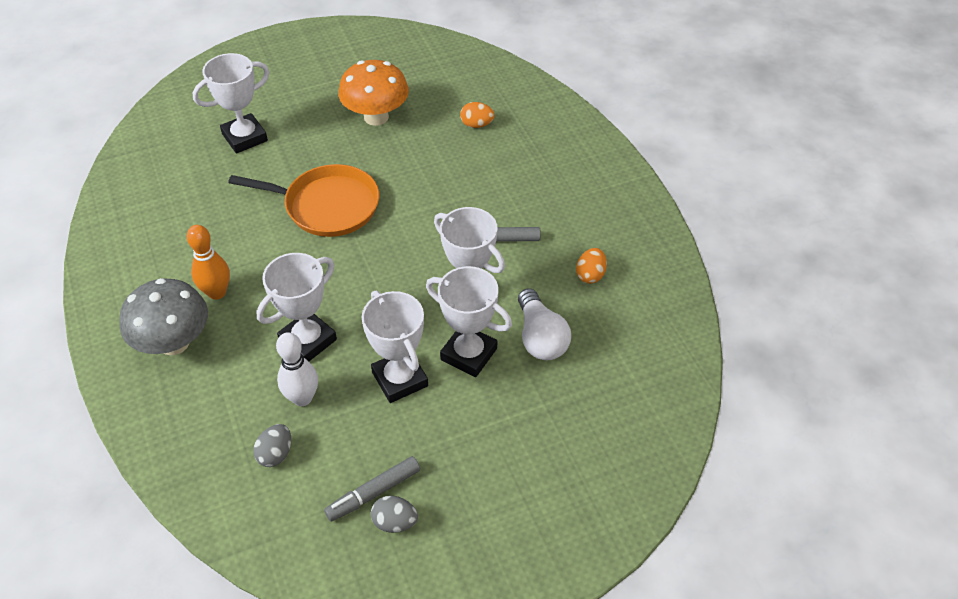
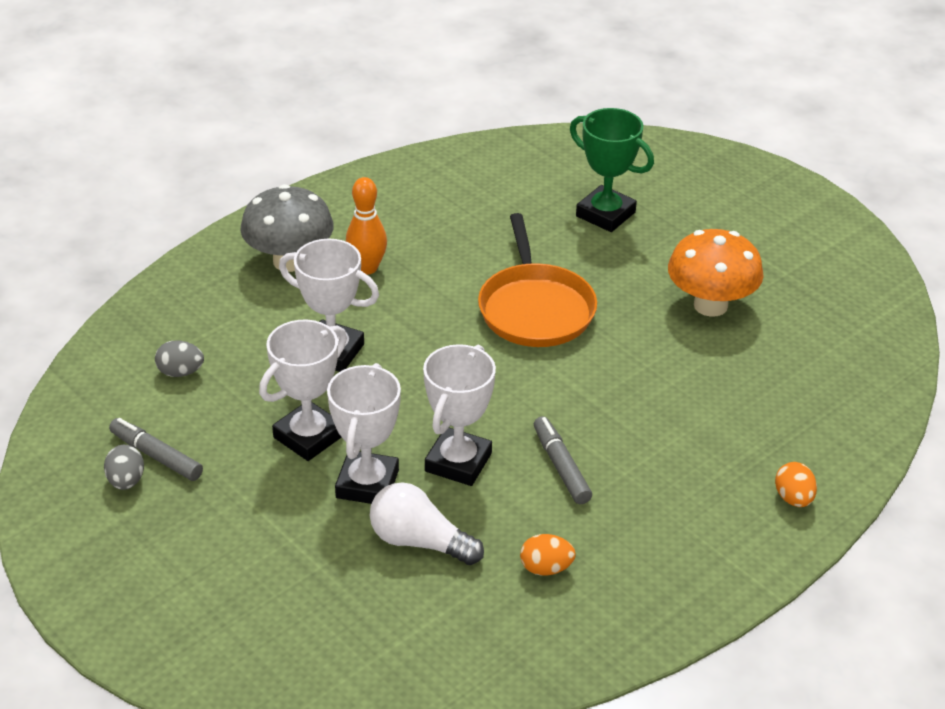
camera: 70 degrees right, 10 degrees down
(245, 137) = (605, 214): white trophy -> green trophy
(302, 398) = (255, 370): white bowling pin -> none
(476, 125) = (758, 397): orange egg -> orange egg (793, 498)
(540, 337) = (419, 542): white light bulb -> white light bulb turned 60 degrees clockwise

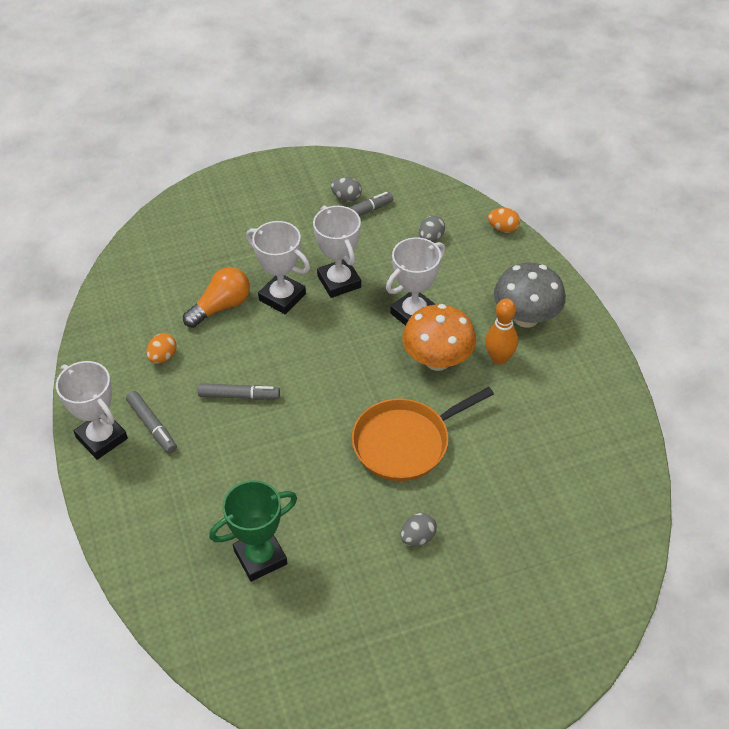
camera: 115 degrees right, 10 degrees up
(419, 542) = (221, 306): white light bulb -> orange light bulb
(458, 462) = (274, 345): white trophy -> white trophy (102, 438)
(535, 308) = (405, 442): orange pan -> orange pan turned 45 degrees counterclockwise
(605, 214) = (506, 539): green trophy -> green trophy (260, 557)
(648, 270) = (418, 537): none -> grey egg
(661, 531) = (152, 426): none -> grey marker
(710, 305) = (353, 562): orange mushroom -> orange mushroom (437, 360)
(793, 498) = (130, 514): orange egg -> orange egg (503, 228)

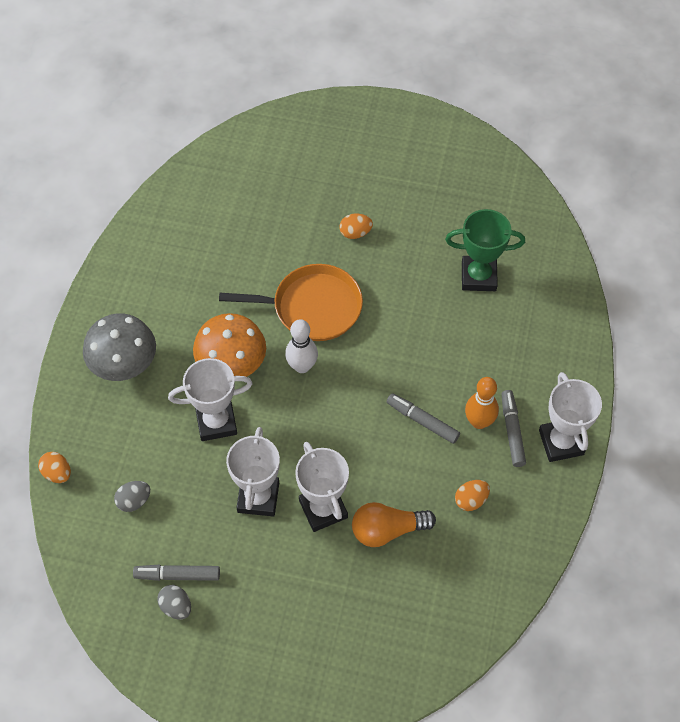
camera: 150 degrees left, 10 degrees up
(376, 388) = (302, 366): none -> white bowling pin
(418, 537) = (355, 233): grey egg -> orange egg
(499, 358) = (180, 339): orange bowling pin -> orange bowling pin (479, 421)

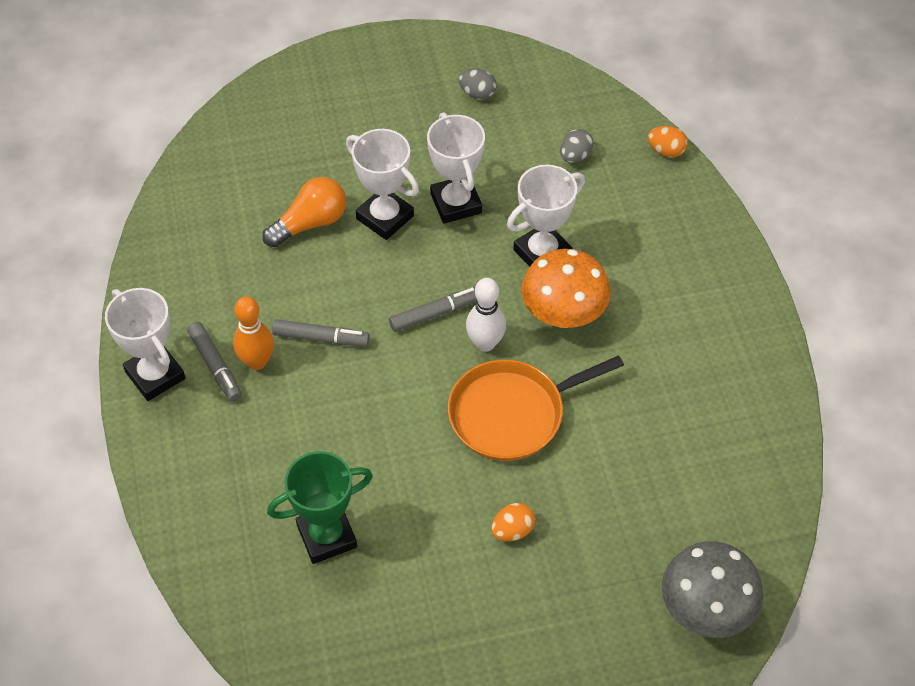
camera: 155 degrees right, 5 degrees down
(124, 365) = (678, 270): grey mushroom -> grey mushroom (705, 610)
(177, 575) = (492, 116): grey marker -> grey marker (435, 313)
(471, 500) = (235, 281): orange egg -> none

